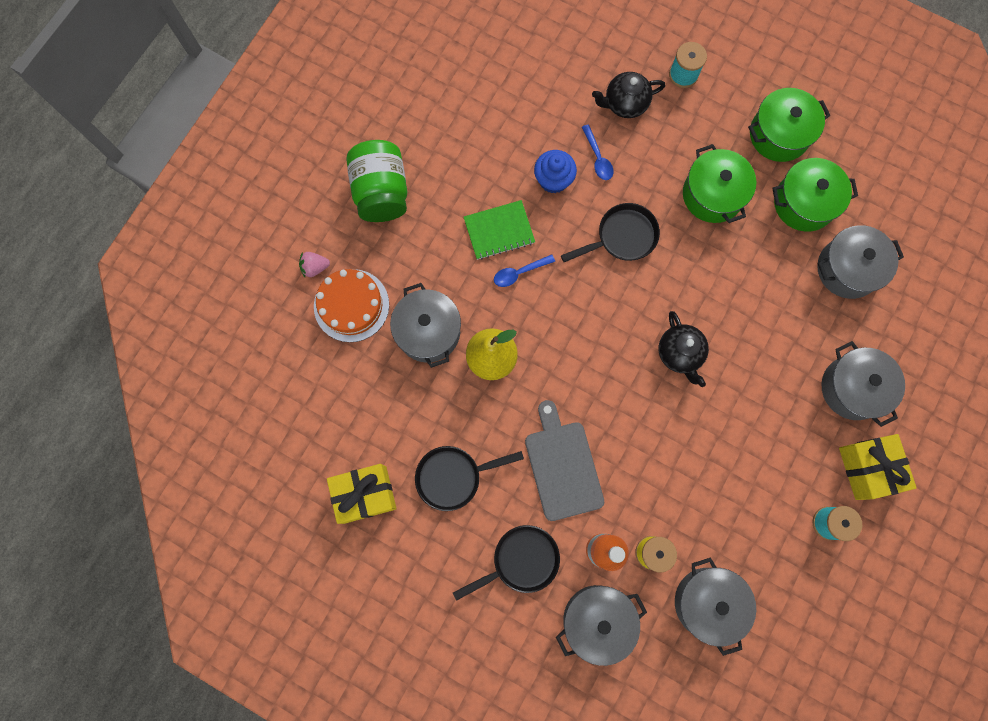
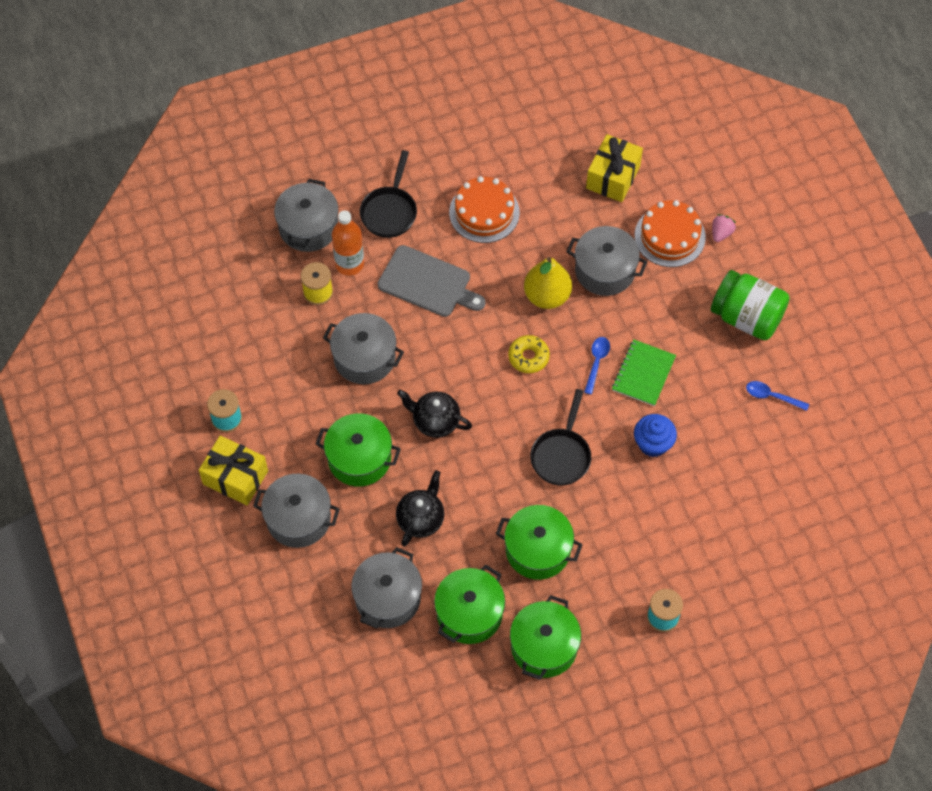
camera: 130 degrees right, 15 degrees down
(365, 494) = (522, 153): yellow gift -> yellow gift (613, 177)
(453, 477) = (484, 212): black pan -> orange cake
(560, 328) = (528, 357): none -> yellow donut
(597, 158) = (644, 490): blue spoon -> blue spoon (772, 396)
(624, 104) = (674, 549): black teapot -> black teapot (421, 519)
(708, 602) = (253, 300): grey pot -> grey pot (364, 358)
(763, 385) = (359, 458): none -> green pot

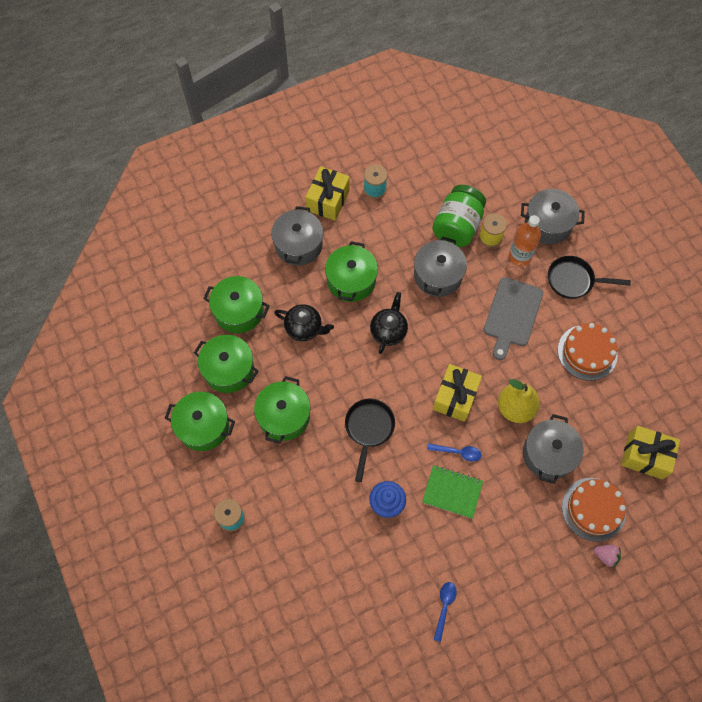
camera: 85 degrees right, 5 degrees up
(388, 598) = (239, 311): grey pot -> green pot
(528, 357) = (455, 397): yellow donut -> yellow gift
(561, 455) = (368, 429): black pan -> black pan turned 90 degrees clockwise
(746, 317) = (521, 582): green jar -> green jar (457, 226)

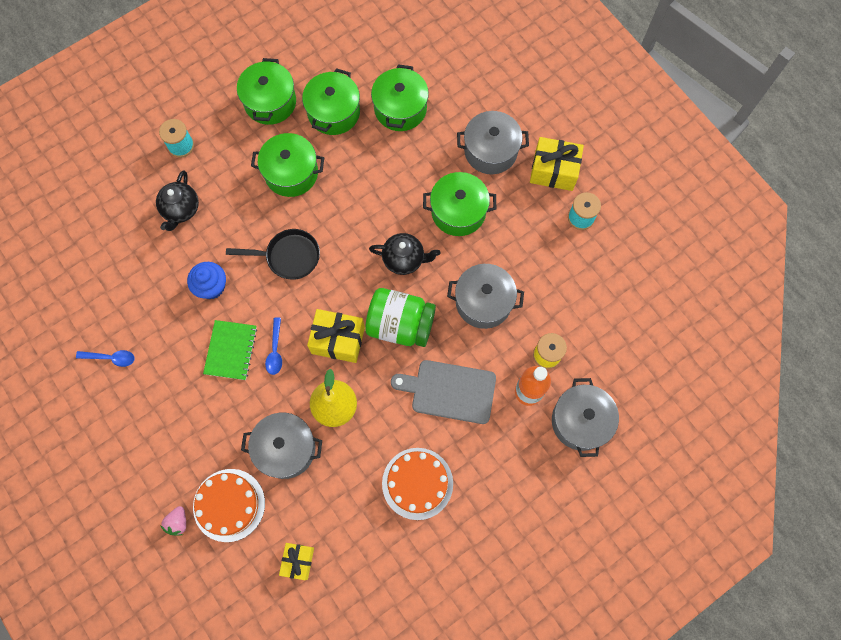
camera: 80 degrees right, 5 degrees up
(304, 328) = (392, 174): black teapot -> black teapot (181, 210)
(457, 226) = (552, 315): green jar -> green jar (400, 325)
(574, 280) = (509, 460): black pan -> none
(645, 456) = (298, 561): yellow gift -> yellow gift, size x0.63

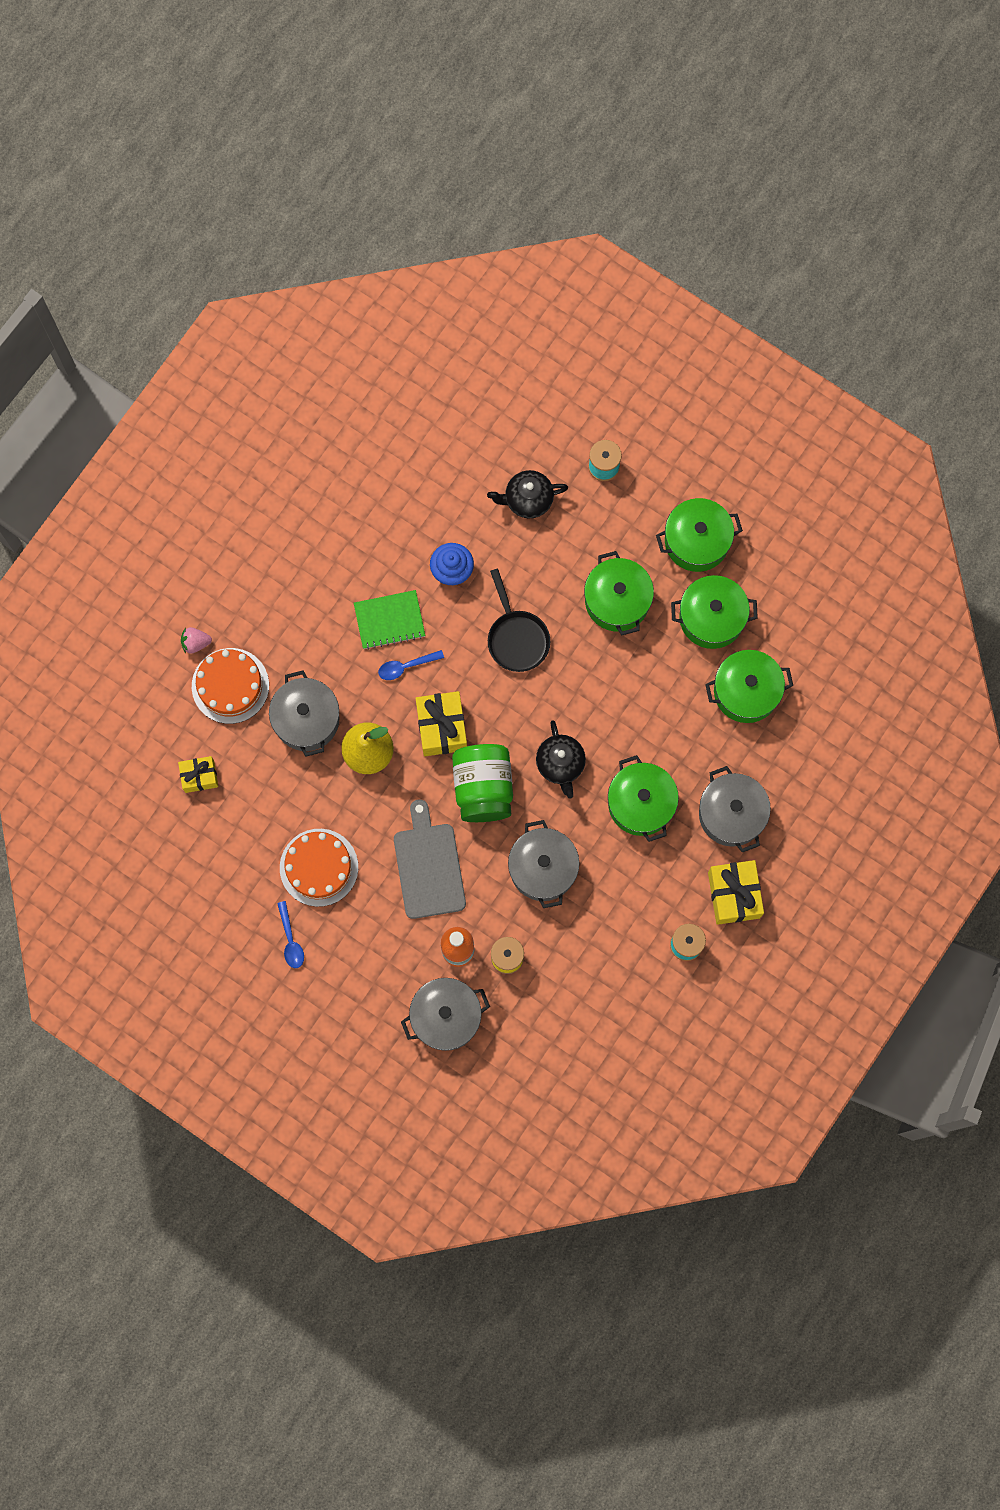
camera: 70 degrees right, 5 degrees up
(110, 358) = (336, 501): blue spoon -> blue spoon (290, 940)

